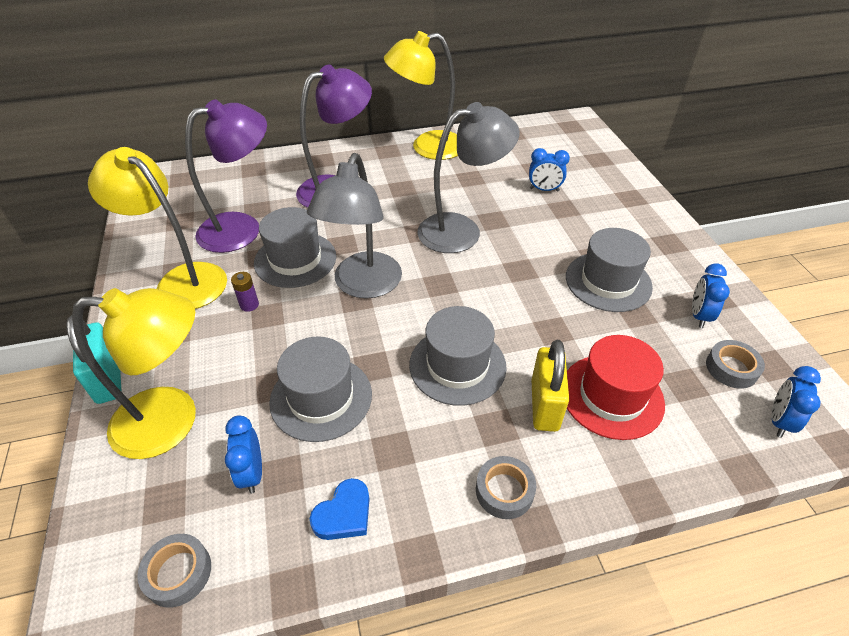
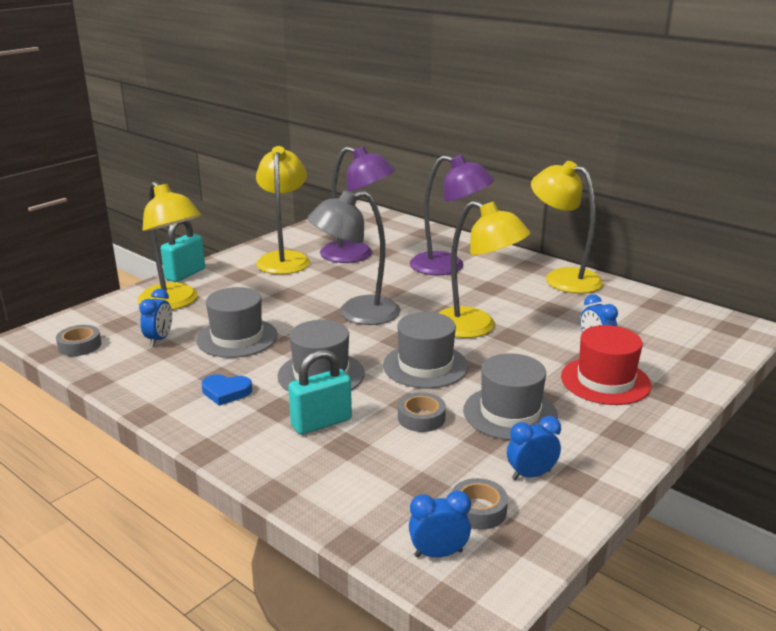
camera: 55 degrees right, 20 degrees down
(249, 305) = (289, 285): purple battery -> none
(252, 473) = (159, 339): blue clock -> blue clock turned 150 degrees clockwise
(295, 259) = (350, 282): grey hat -> grey hat (425, 366)
(344, 514) = (155, 378): blue heart -> blue heart (226, 392)
(461, 230) = (476, 327): grey lamp -> yellow lamp
(504, 491) = (223, 429): grey tape -> grey tape (421, 418)
(544, 405) = (321, 422): yellow padlock -> turquoise padlock
(612, 396) = (366, 451): red hat -> red hat (605, 381)

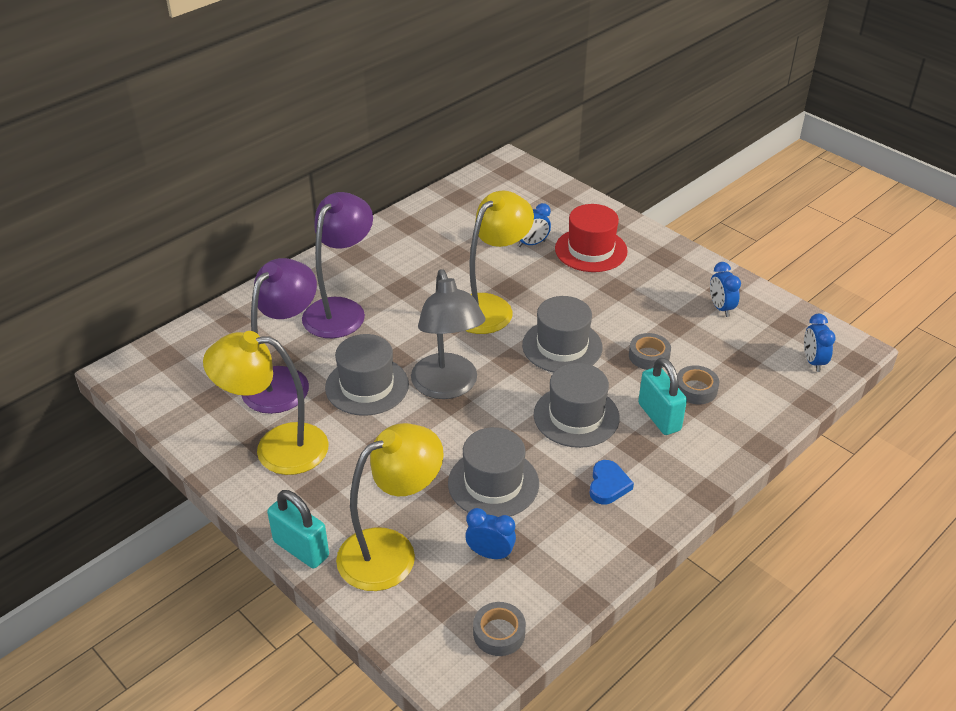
camera: 85 degrees left, 15 degrees up
(478, 510) = (764, 338): grey tape -> grey tape (696, 389)
(510, 413) = (639, 306): grey hat -> grey hat (367, 386)
(563, 278) = (390, 237): yellow lamp -> none

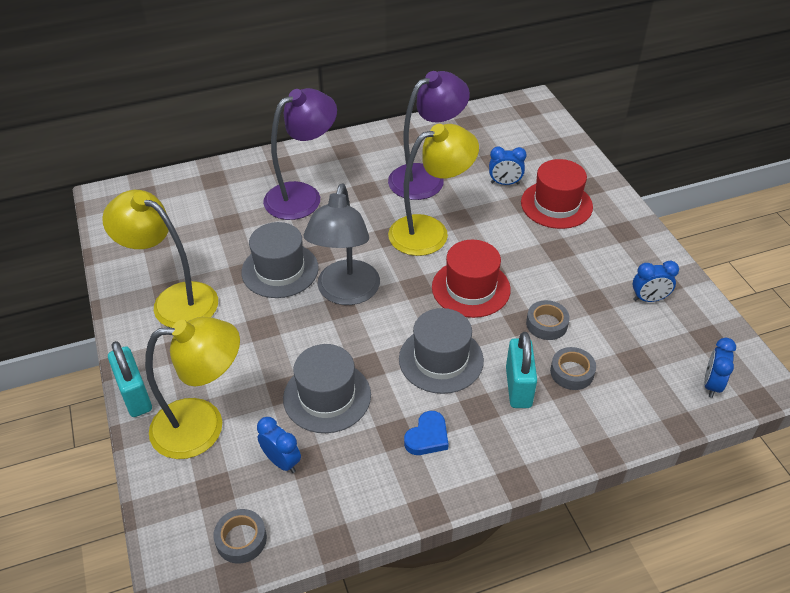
camera: 25 degrees right, 5 degrees up
(284, 381) = (218, 244): purple lamp -> purple lamp (426, 177)
(562, 346) = (471, 288): grey hat -> red hat
(721, 308) = (649, 299): blue clock -> blue clock turned 105 degrees counterclockwise

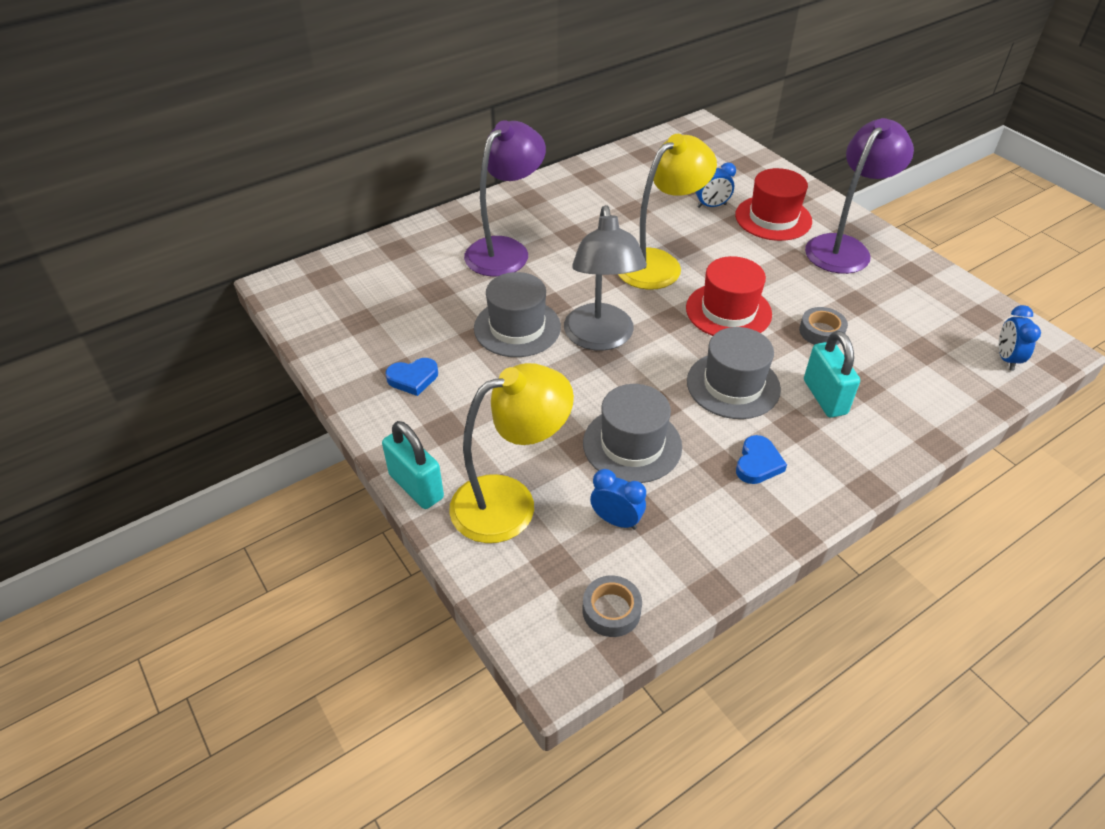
camera: 15 degrees left, 0 degrees up
(174, 300) = (413, 378): yellow lamp -> blue heart
(426, 177) = (628, 212): purple lamp -> purple lamp (843, 247)
(572, 372) = (869, 373): grey tape -> none
(649, 299) = (907, 291): blue clock -> none

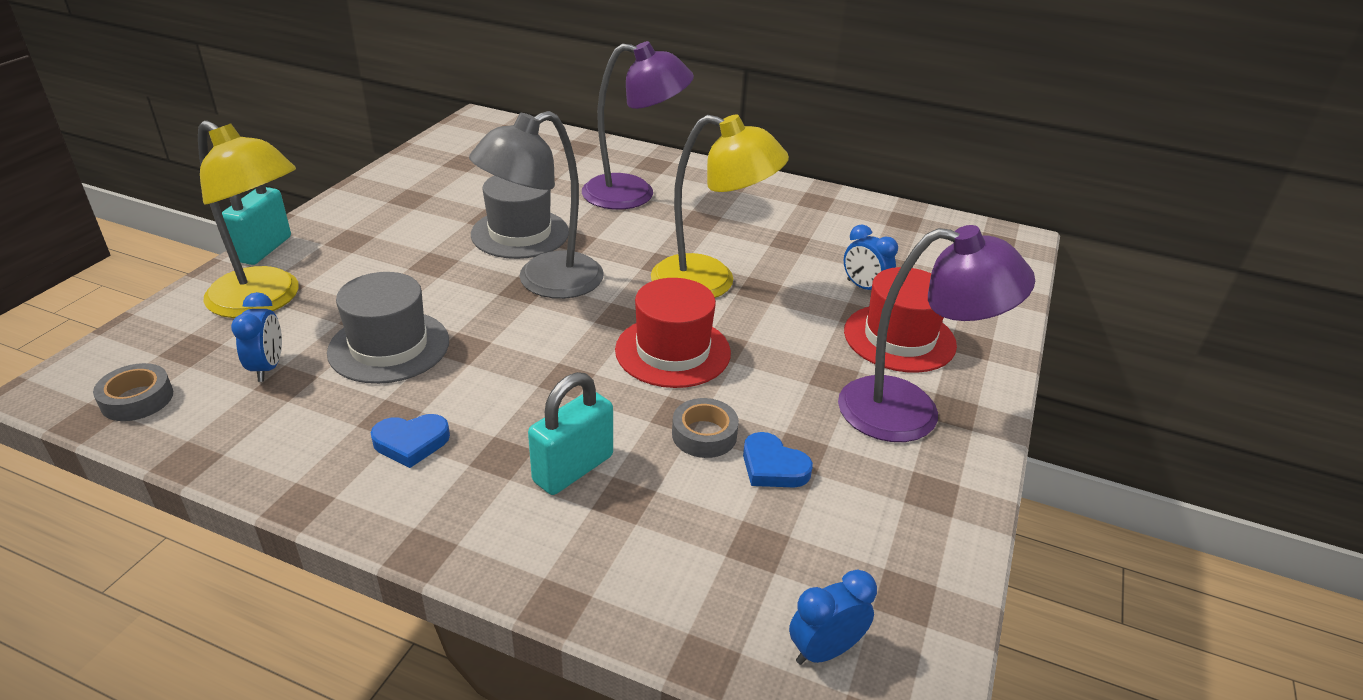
camera: 55 degrees right, 10 degrees down
(413, 378) = (404, 206): blue heart -> blue heart (773, 466)
(733, 385) = (538, 389): grey hat -> none

